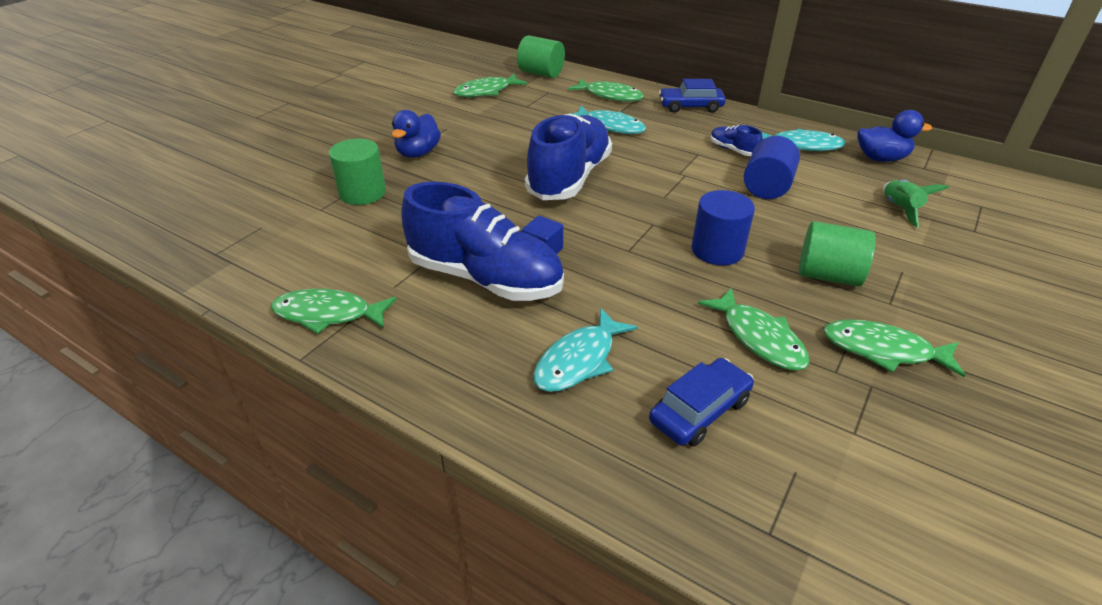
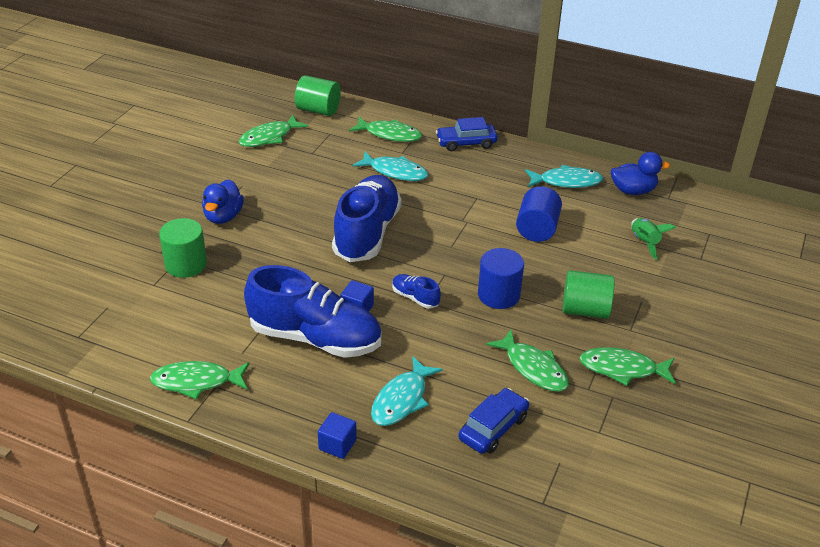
camera: 10 degrees left, 0 degrees up
(481, 410) = (337, 445): none -> blue cube
(733, 150) = (507, 191): blue shoe -> blue shoe (415, 298)

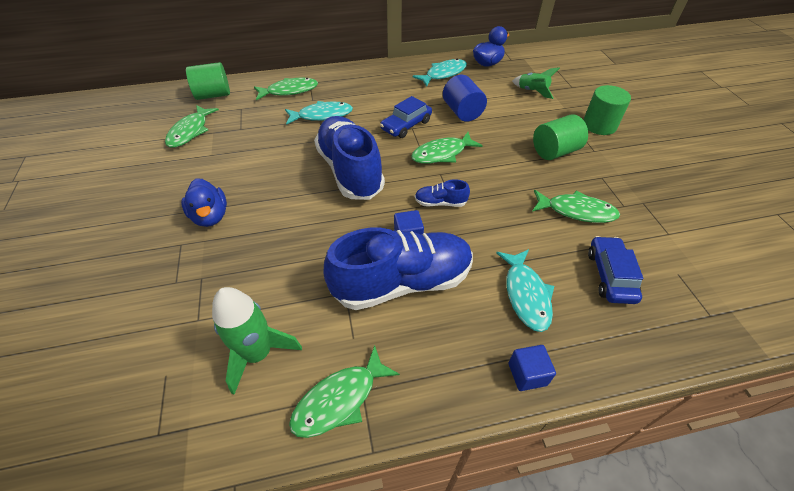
camera: 35 degrees left, 10 degrees up
(172, 326) = (258, 354): none -> green rocket
(186, 264) = (214, 280): green cylinder -> green cylinder (599, 125)
(466, 143) = (351, 75): blue car -> blue car (406, 125)
(498, 295) = (492, 169): blue cylinder -> none
(622, 369) = (624, 179): green fish -> green fish (442, 153)

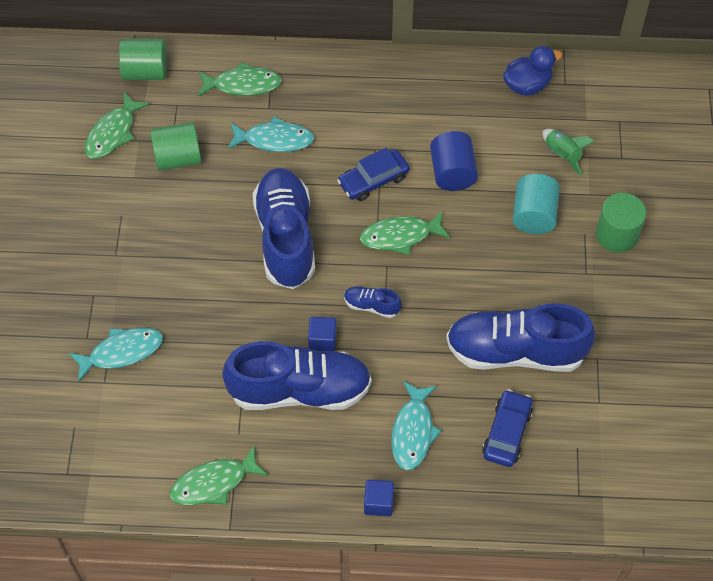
camera: 15 degrees right, 10 degrees up
(210, 216) = (125, 267): blue duck -> none
(258, 354) = (153, 427): green rocket -> none
(443, 74) = (456, 94): turquoise fish -> turquoise fish (121, 352)
(534, 125) = (533, 215): none -> turquoise cylinder
(555, 151) = (537, 264): green cylinder -> green cylinder (178, 158)
(576, 211) = (515, 352): green fish -> blue shoe

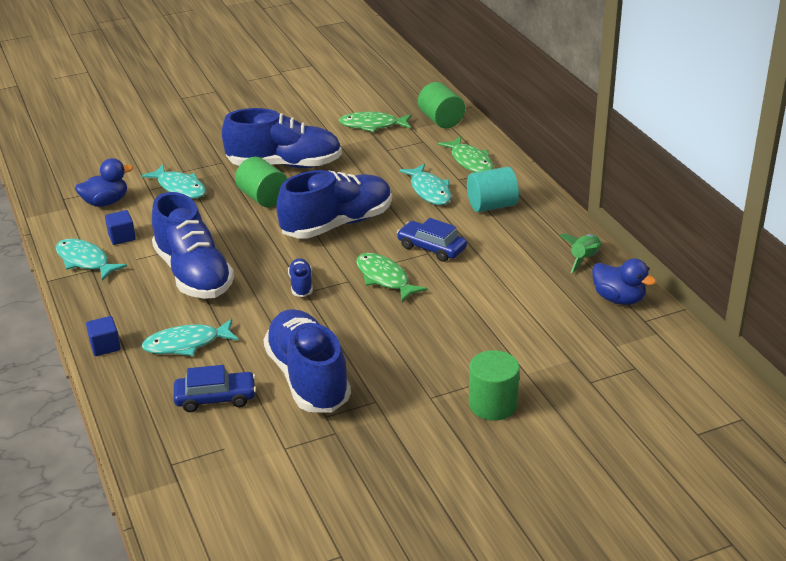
camera: 65 degrees right, 25 degrees down
(104, 432) = (106, 202): none -> blue duck
(140, 240) = (284, 165): none -> blue shoe
(178, 158) = (373, 157): green cylinder -> green cylinder (263, 198)
(214, 483) = (85, 261): green fish -> turquoise fish
(322, 340) = (249, 271): blue cube -> blue cube (122, 237)
(452, 173) = (477, 286): blue cylinder -> none
(533, 215) = (471, 345): turquoise cylinder -> turquoise cylinder (492, 206)
(562, 155) = (557, 343): green rocket -> green rocket (584, 259)

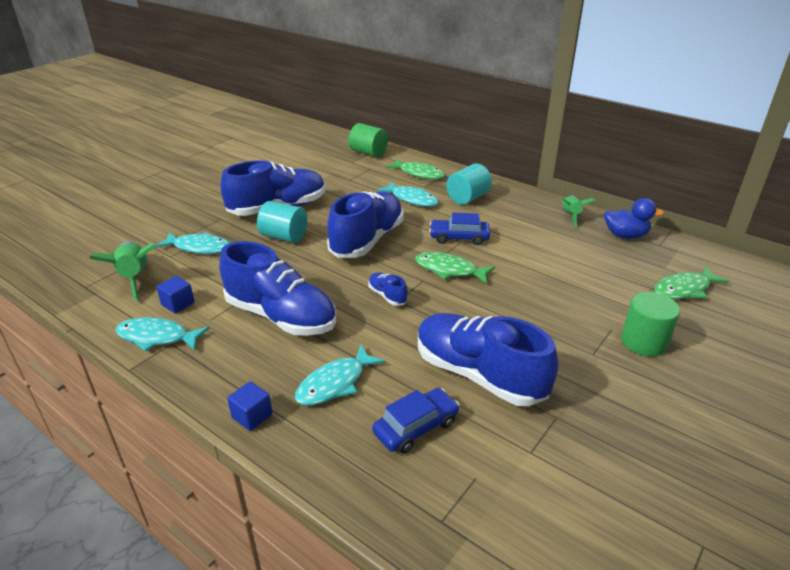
camera: 30 degrees left, 0 degrees up
(106, 202) = (135, 278): blue duck -> green rocket
(263, 198) = (284, 237): green cylinder -> turquoise cylinder
(372, 125) = (321, 166): green fish -> green fish (684, 289)

